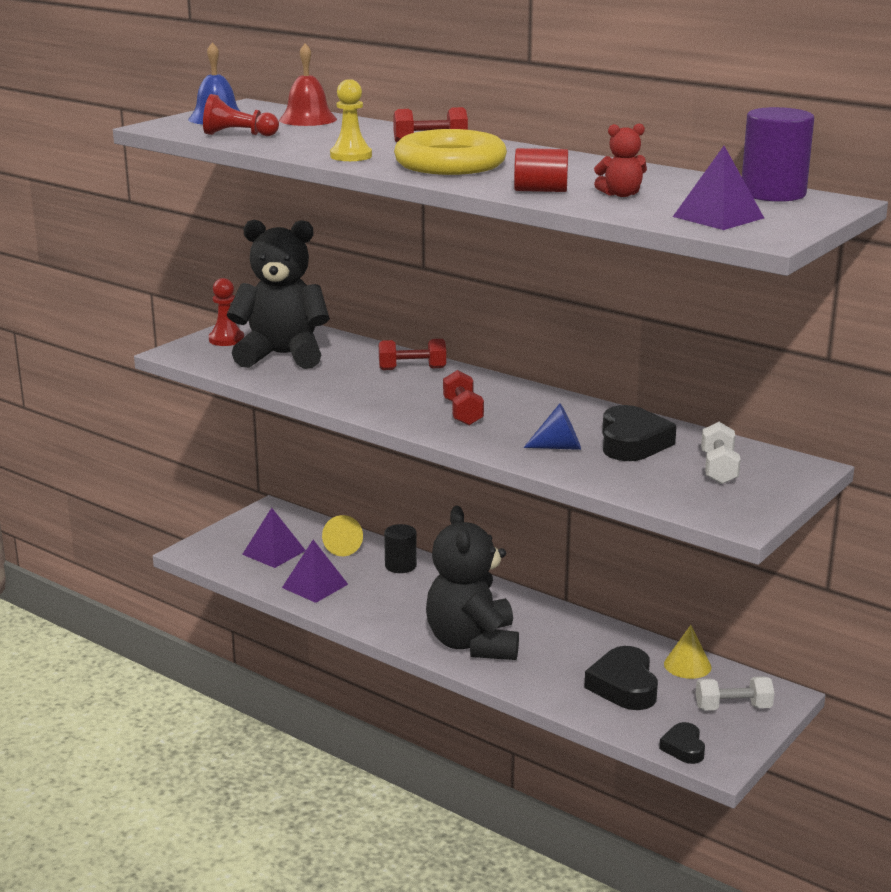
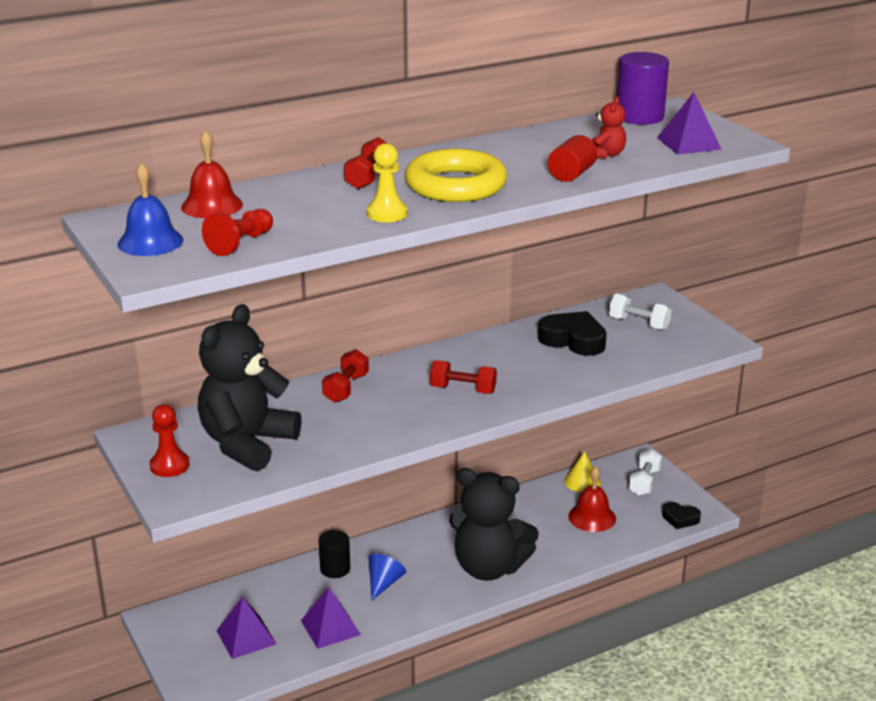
camera: 65 degrees left, 5 degrees up
(343, 548) = (275, 592): yellow cone -> none
(559, 447) = (560, 368): blue cone -> blue cone (384, 583)
(624, 686) = (592, 517): black heart -> red bell

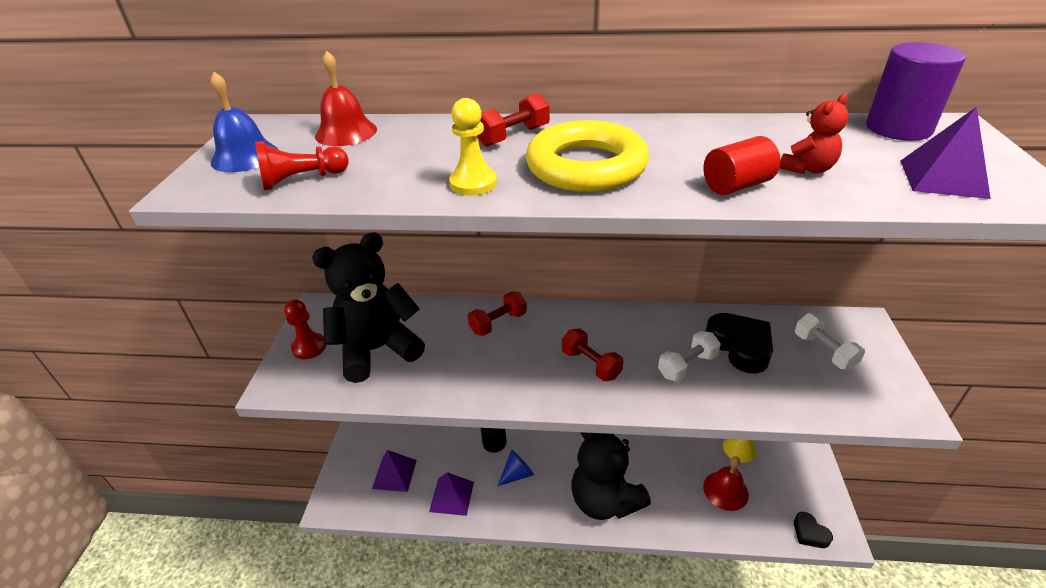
camera: 35 degrees right, 10 degrees up
(644, 482) = (797, 475): white dumbbell -> white dumbbell (687, 366)

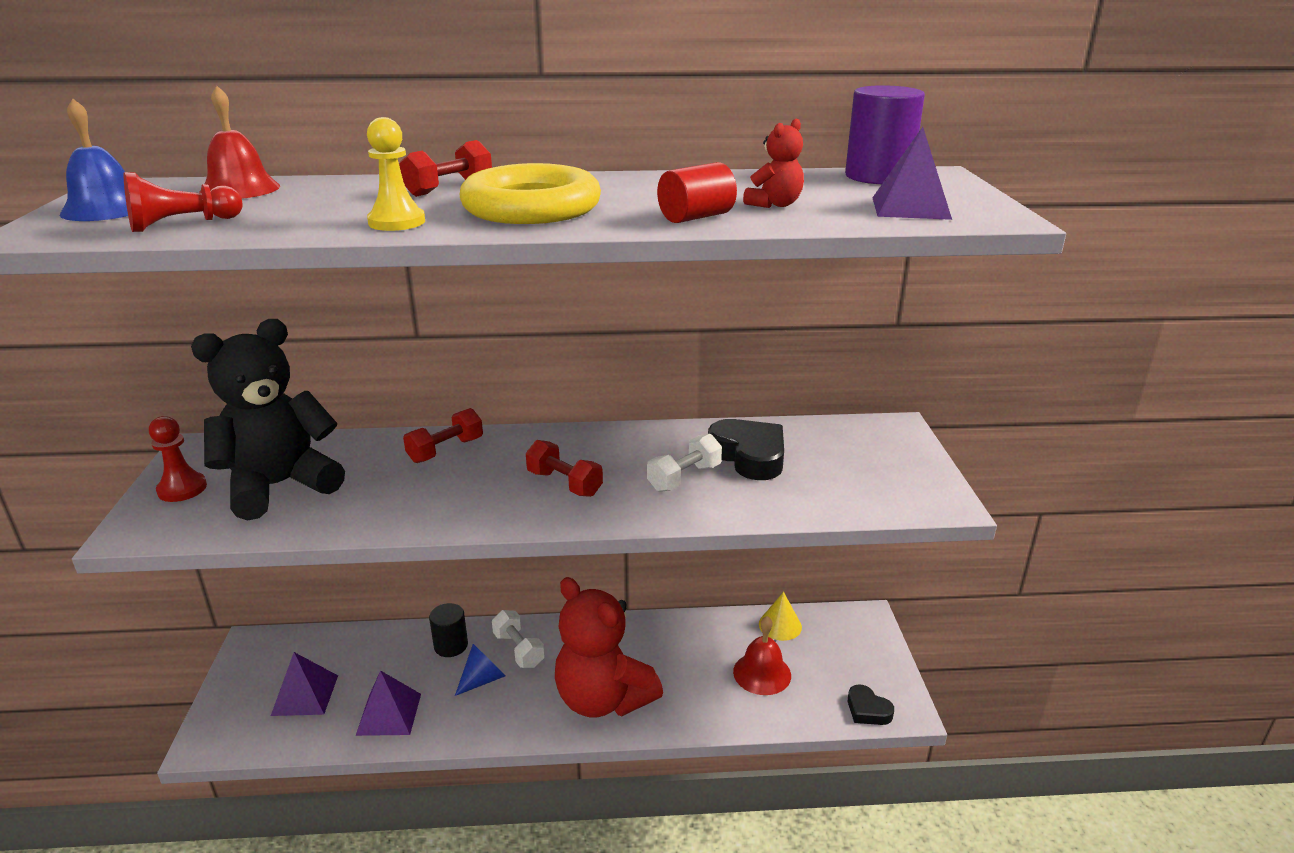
camera: 10 degrees left, 10 degrees down
(605, 500) = (603, 699): black teddy bear -> red teddy bear
(824, 351) = (847, 455): white dumbbell -> white dumbbell (519, 650)

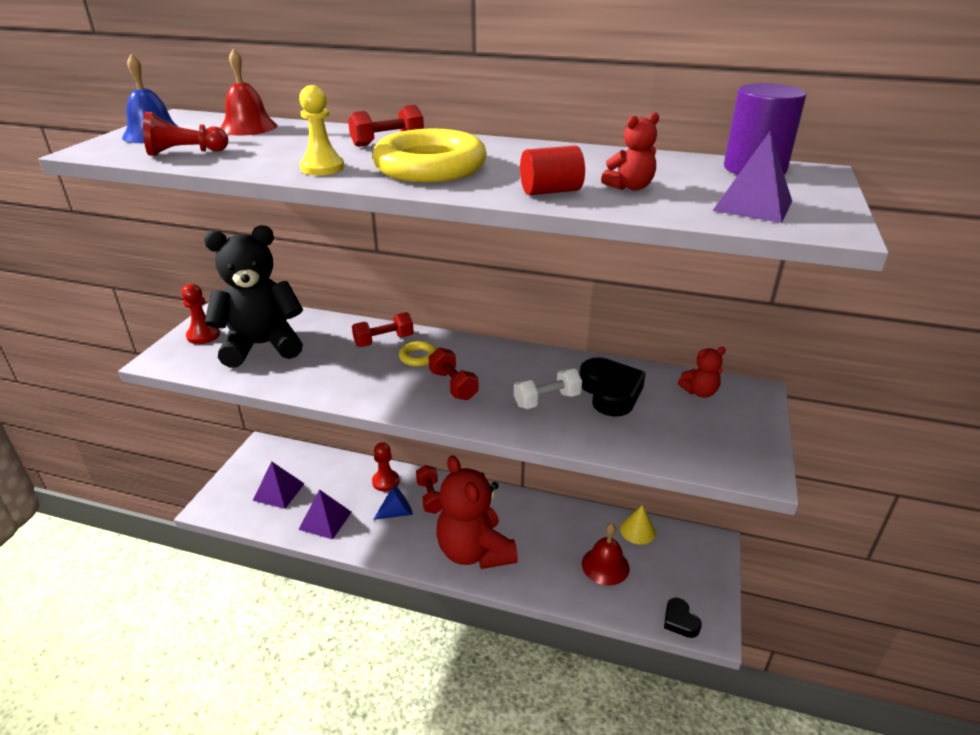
camera: 20 degrees right, 5 degrees up
(451, 645) = (385, 481): black cylinder -> red pawn
(502, 460) = (418, 357): none -> yellow ring
(519, 650) = (430, 497): white dumbbell -> red dumbbell
(842, 437) = (699, 392): none -> red teddy bear

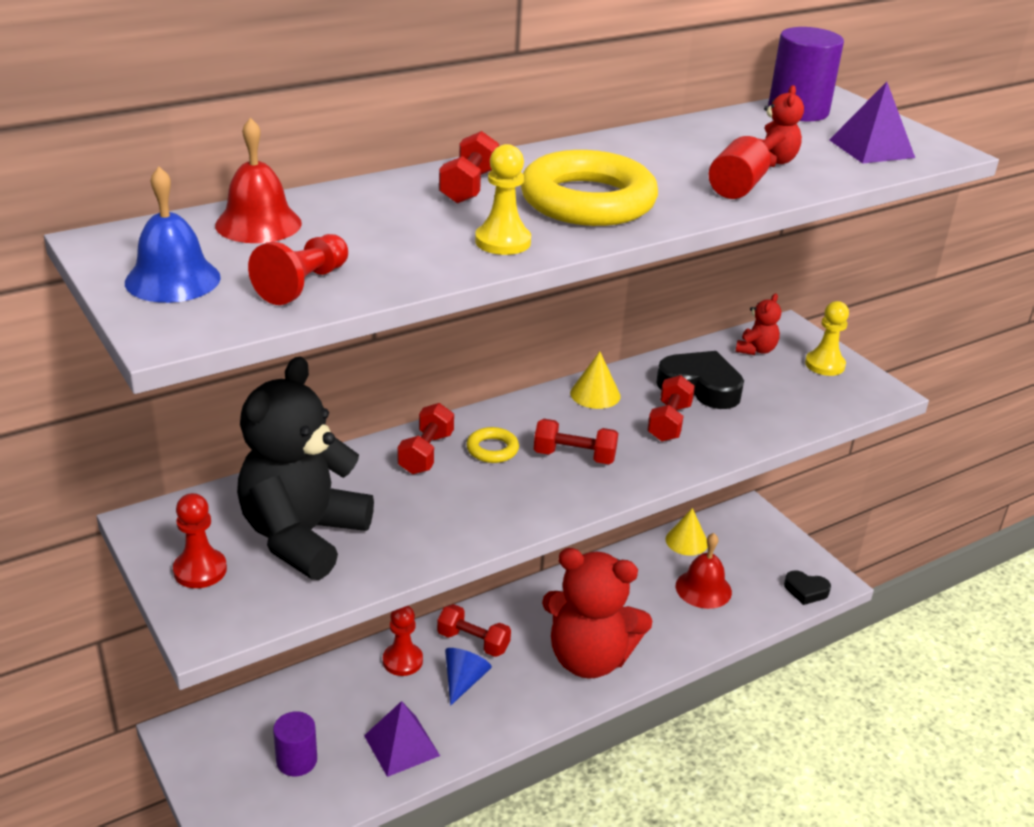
camera: 50 degrees left, 0 degrees up
(279, 492) = (296, 760): purple pyramid -> purple cylinder
(531, 361) = (595, 394): none -> yellow cone
(547, 400) = (669, 422): white dumbbell -> red dumbbell
(741, 429) = (824, 365): none -> yellow pawn

